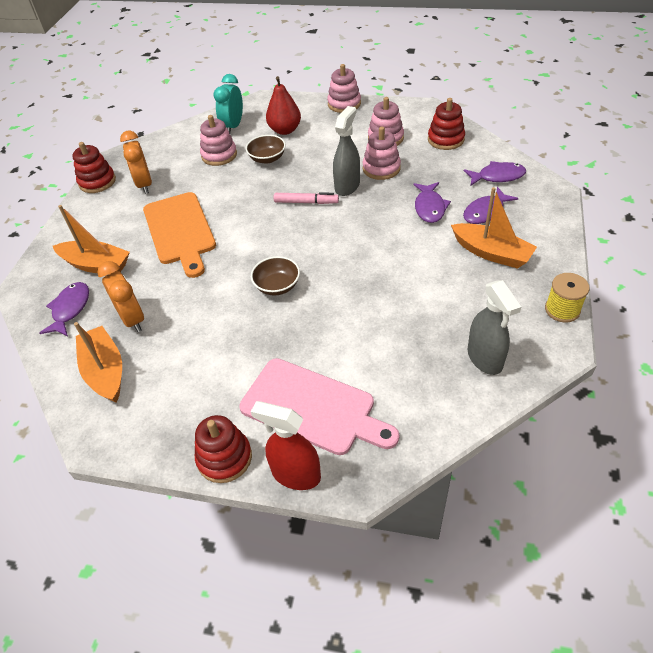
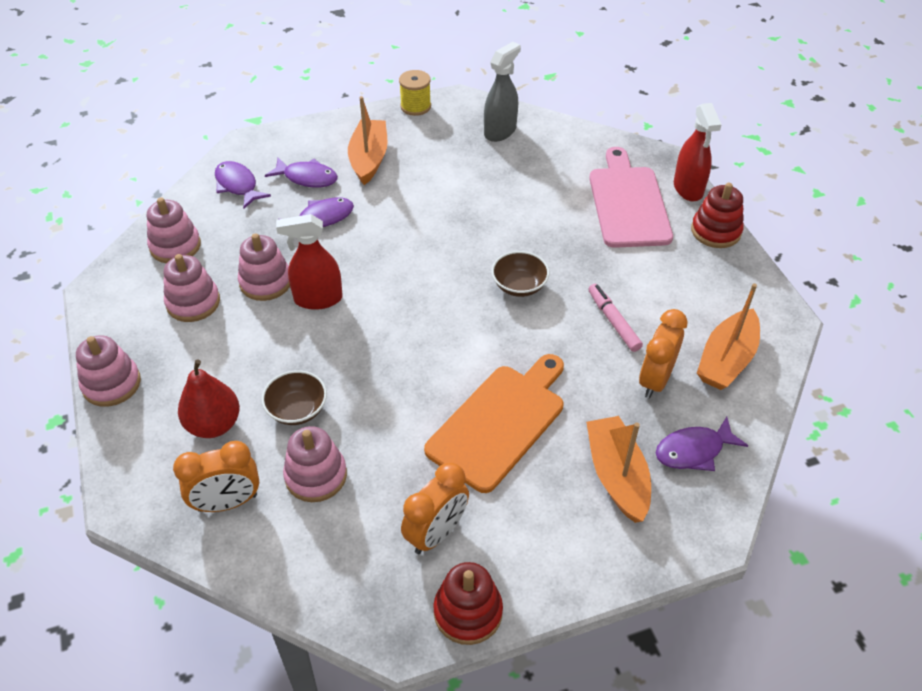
camera: 125 degrees left, 0 degrees up
(233, 126) = (227, 503): turquoise clock -> orange clock
(306, 202) = (370, 323): pink marker -> pink marker (613, 321)
(347, 186) = (318, 299): grey spray bottle -> red spray bottle
(445, 139) = (175, 246): red stacking toy -> pink stacking toy

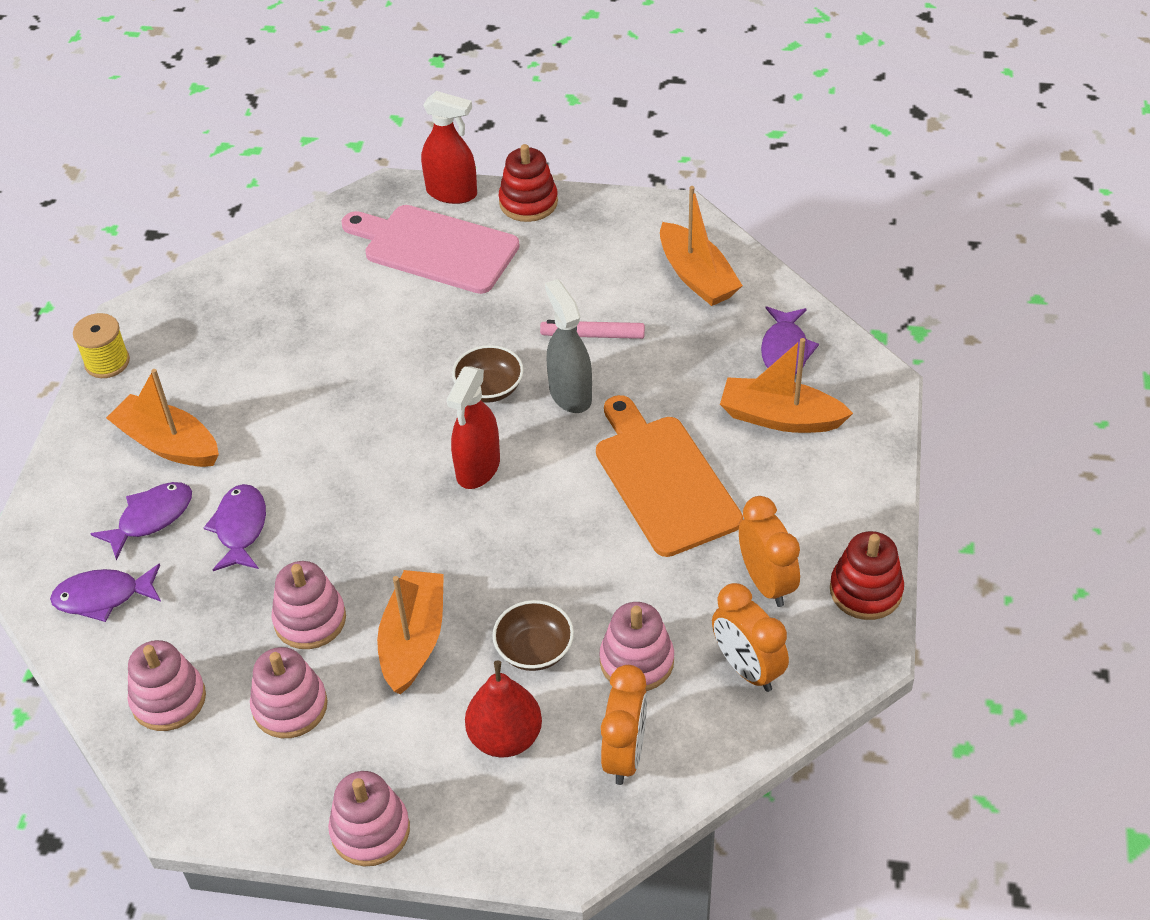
camera: 60 degrees left, 0 degrees up
(274, 340) = (413, 640): none -> orange boat
(318, 299) = (377, 576): red spray bottle -> red spray bottle (478, 468)
(500, 131) = (226, 303): grey spray bottle -> grey spray bottle (570, 394)
(655, 380) = (687, 338): orange clock -> orange clock (747, 668)

